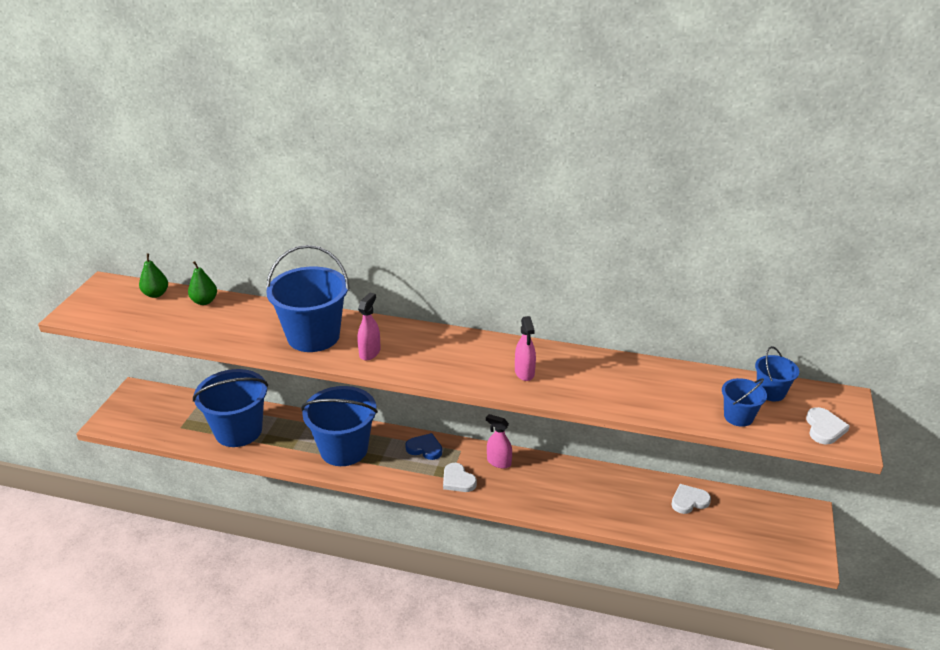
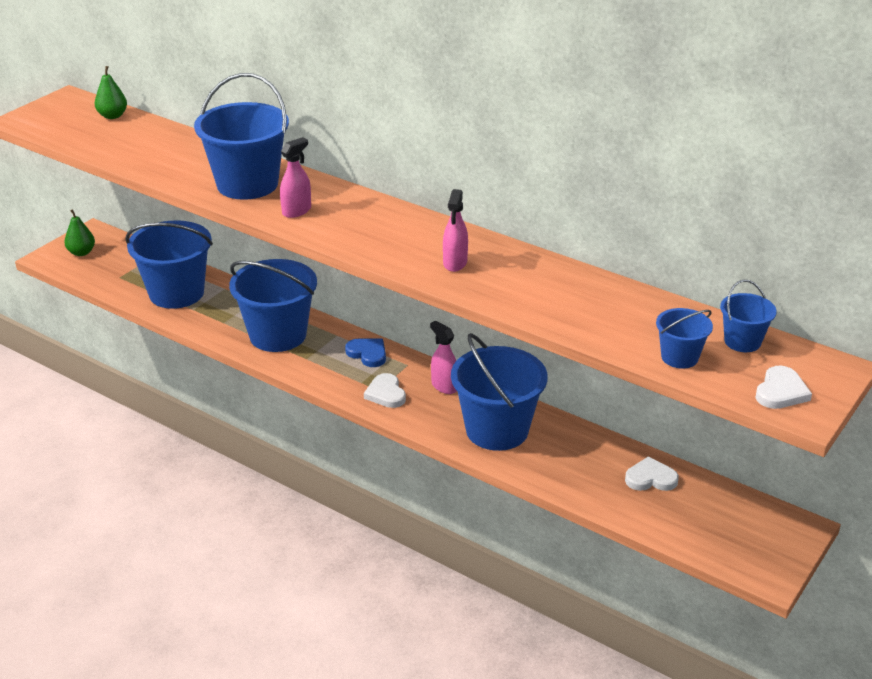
camera: 20 degrees right, 0 degrees up
(204, 301) = (157, 131): green pear -> green pear (81, 252)
(558, 490) = (497, 430): none -> blue bucket

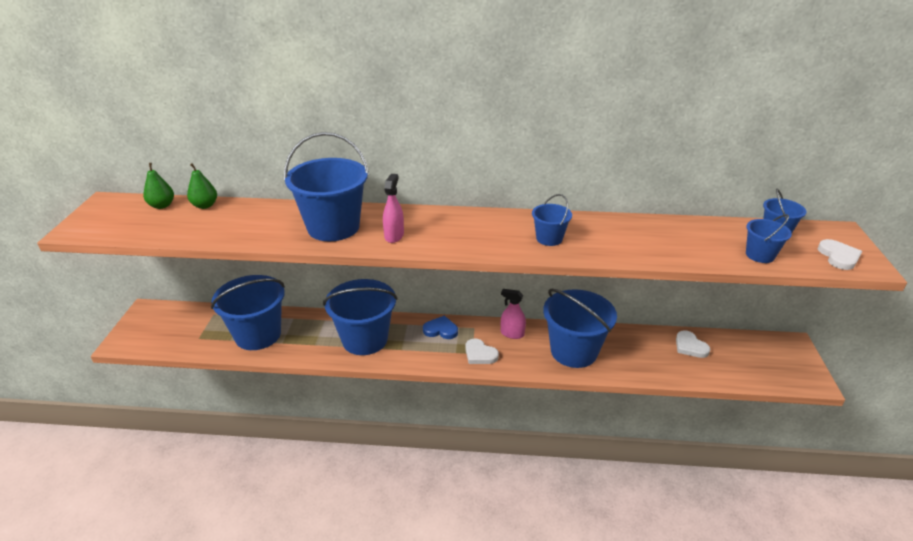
camera: 30 degrees left, 0 degrees up
(81, 252) = (149, 329): green pear -> green pear (205, 205)
(455, 263) = (549, 238): pink spray bottle -> blue bucket
(650, 478) = (690, 346): white heart -> white heart turned 90 degrees counterclockwise

